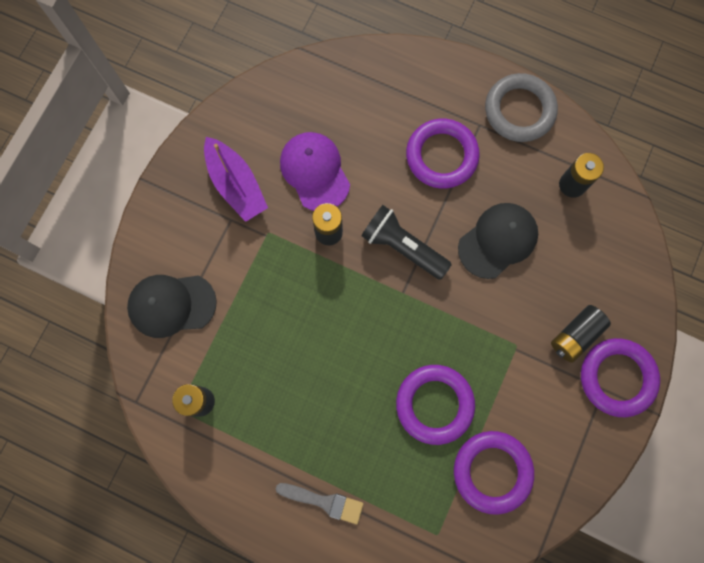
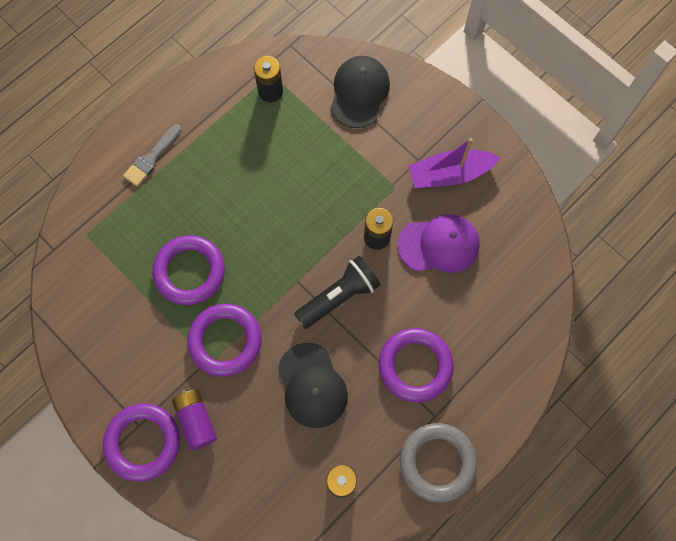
camera: 110 degrees right, 5 degrees down
(492, 471) = (114, 298): purple ring -> purple ring (225, 341)
(575, 335) = (196, 420): black battery -> purple battery

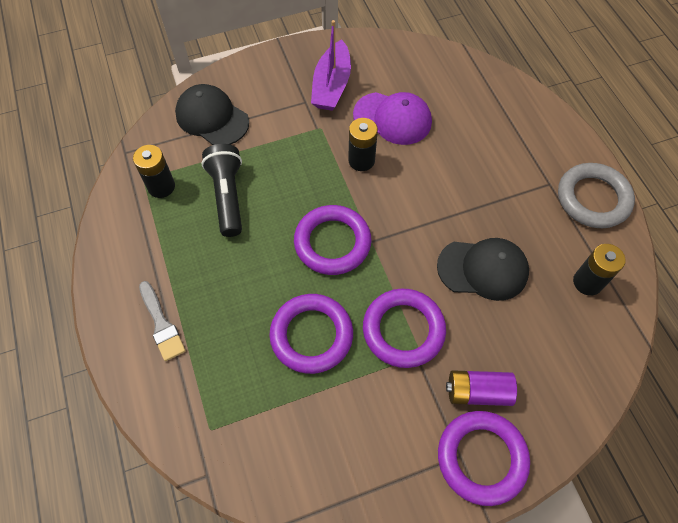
camera: 65 degrees left, 10 degrees down
(339, 296) = (404, 212): black flashlight -> black flashlight (228, 196)
(415, 366) = (497, 180): purple ring -> purple ring (332, 243)
(439, 245) = (393, 118): purple cap -> purple cap turned 90 degrees clockwise

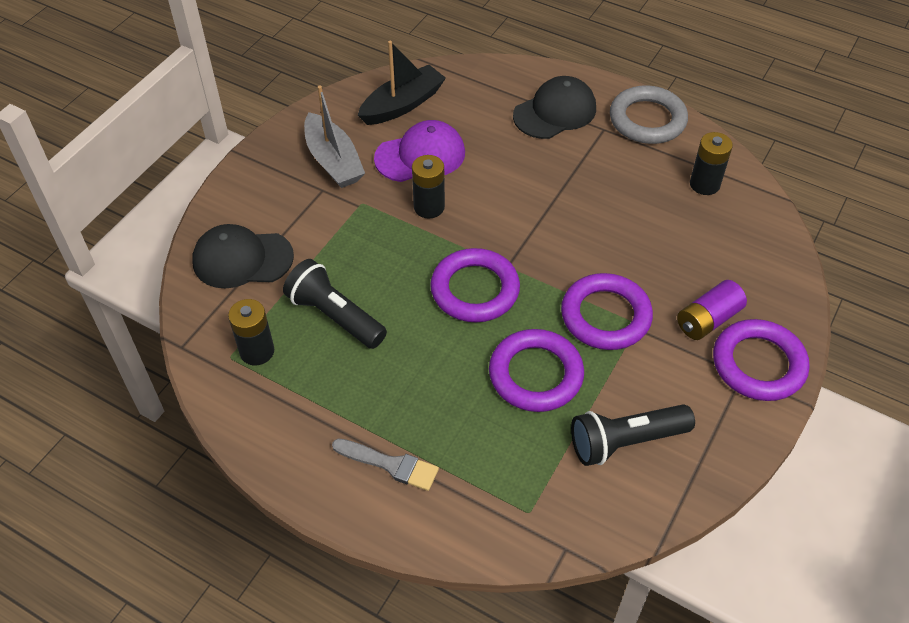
camera: 40 degrees left, 10 degrees down
(322, 434) = (625, 441): none -> black flashlight
(331, 86) = (333, 161): purple boat -> grey boat
(417, 72) = (402, 104): none -> black boat
(483, 269) = (619, 227): black cap -> black cap (555, 112)

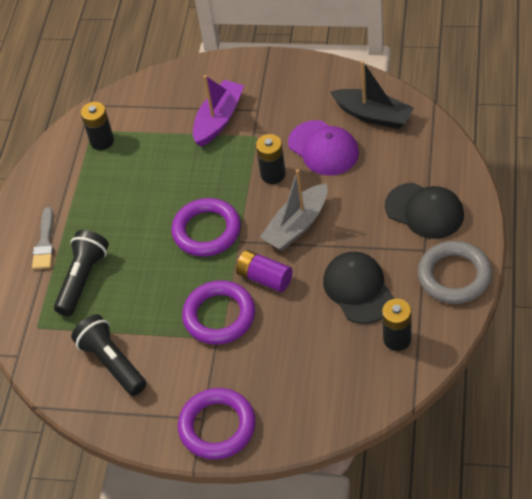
camera: 75 degrees right, 0 degrees up
(242, 259) = (173, 99): black cap -> black cap (358, 289)
(310, 227) = (219, 119): none -> purple boat
(333, 161) = (289, 103): grey boat -> grey boat (297, 225)
(335, 316) = (148, 166): black flashlight -> black flashlight (83, 279)
(535, 374) = (147, 292): purple ring -> none
(708, 320) = (246, 382): purple battery -> purple battery (265, 278)

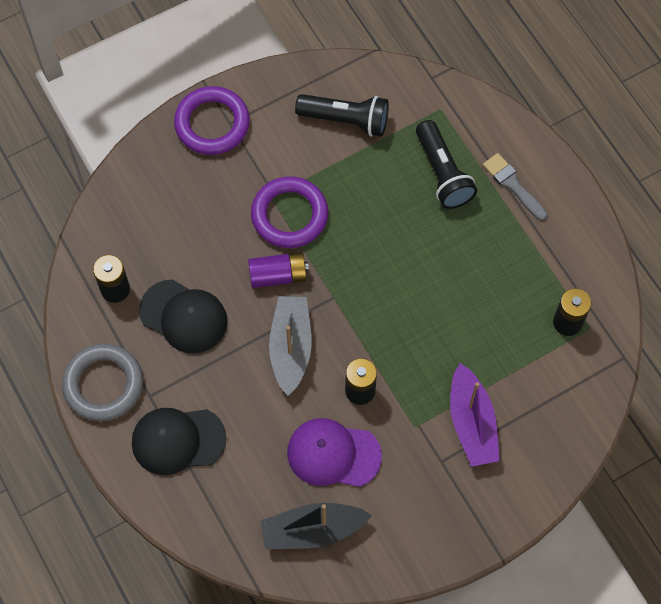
camera: 135 degrees right, 15 degrees up
(207, 231) = (372, 289): purple ring -> none

